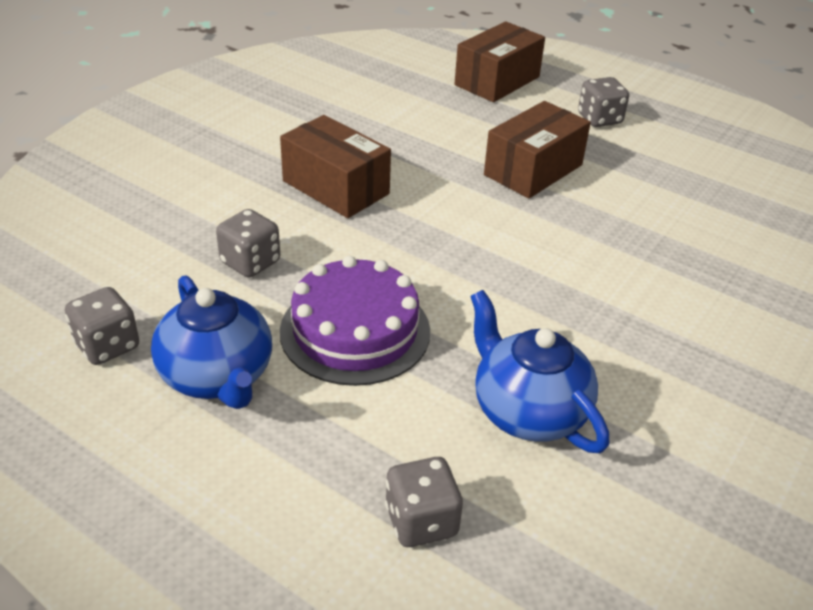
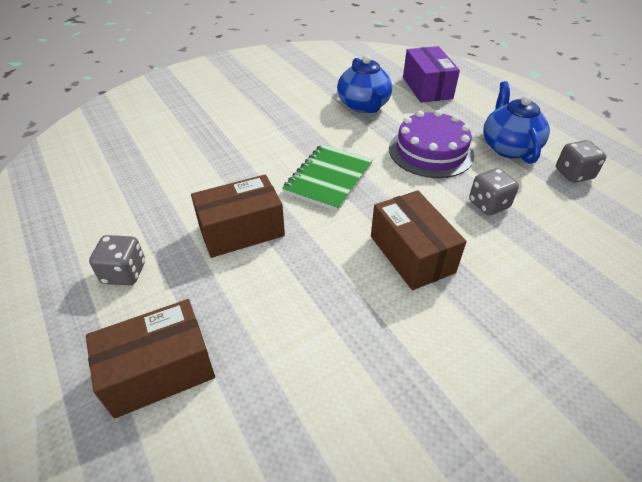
camera: 155 degrees left, 5 degrees up
(421, 521) = (427, 88): grey dice -> purple box
(484, 248) = (328, 178): none -> green notebook

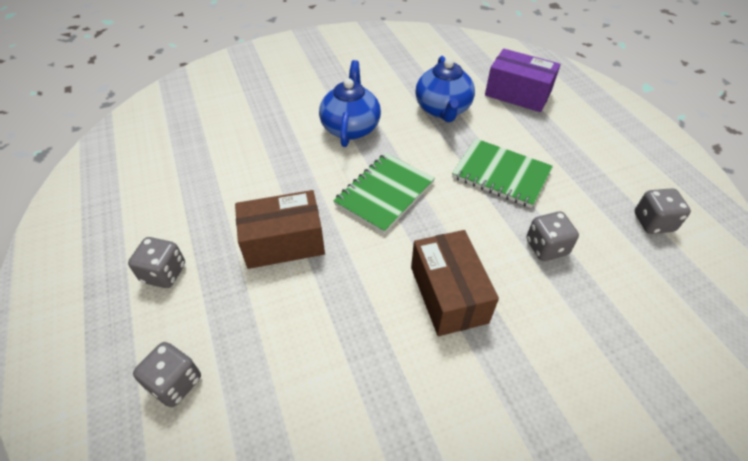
camera: 10 degrees right, 5 degrees up
(159, 371) = (175, 383): brown box -> grey dice
(427, 88) = (517, 94): purple box -> purple box turned 60 degrees counterclockwise
(431, 151) = (501, 174): purple cake -> green notebook
(508, 147) = (588, 179): blue teapot -> blue teapot (351, 127)

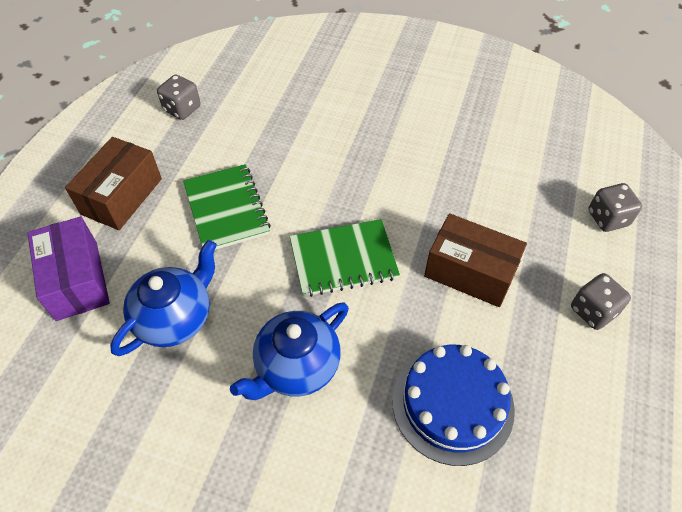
camera: 140 degrees left, 5 degrees up
(243, 160) = (452, 404): none -> blue cake
(448, 294) = (377, 157): brown box -> brown box (122, 196)
(546, 247) = (275, 141): grey dice -> none

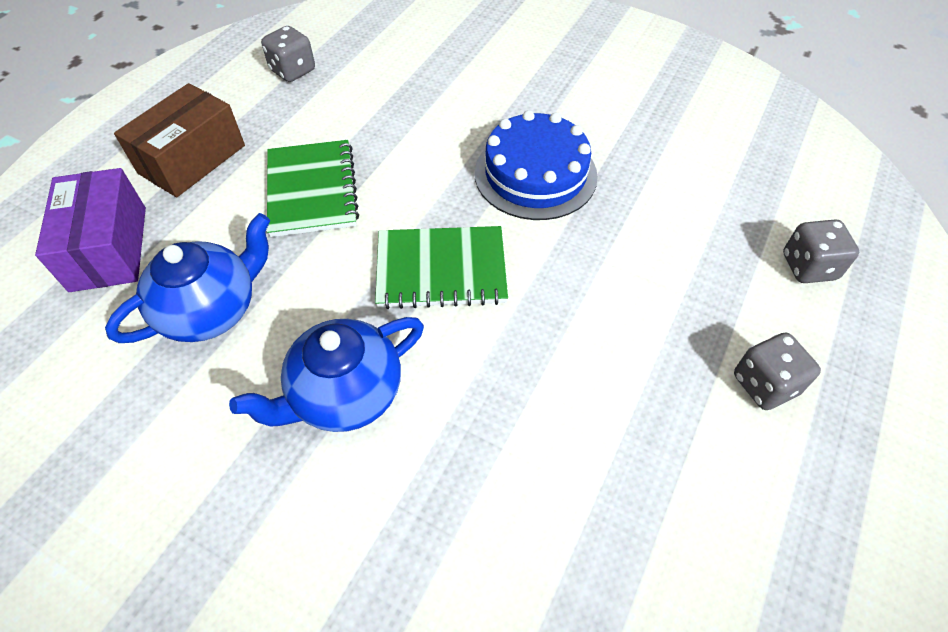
camera: 10 degrees right, 0 degrees up
(452, 404) = (541, 477): blue cake -> blue cake (535, 174)
(470, 272) = (604, 309): brown box -> none

